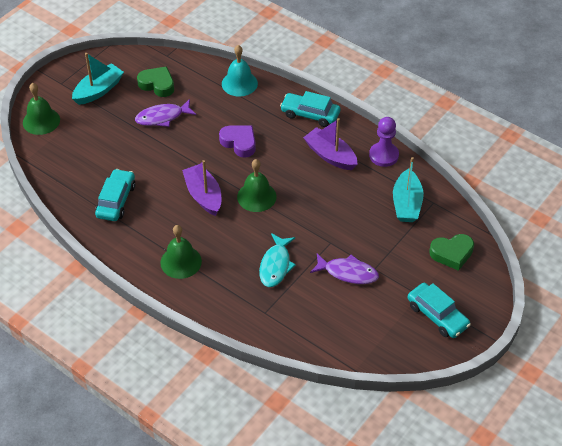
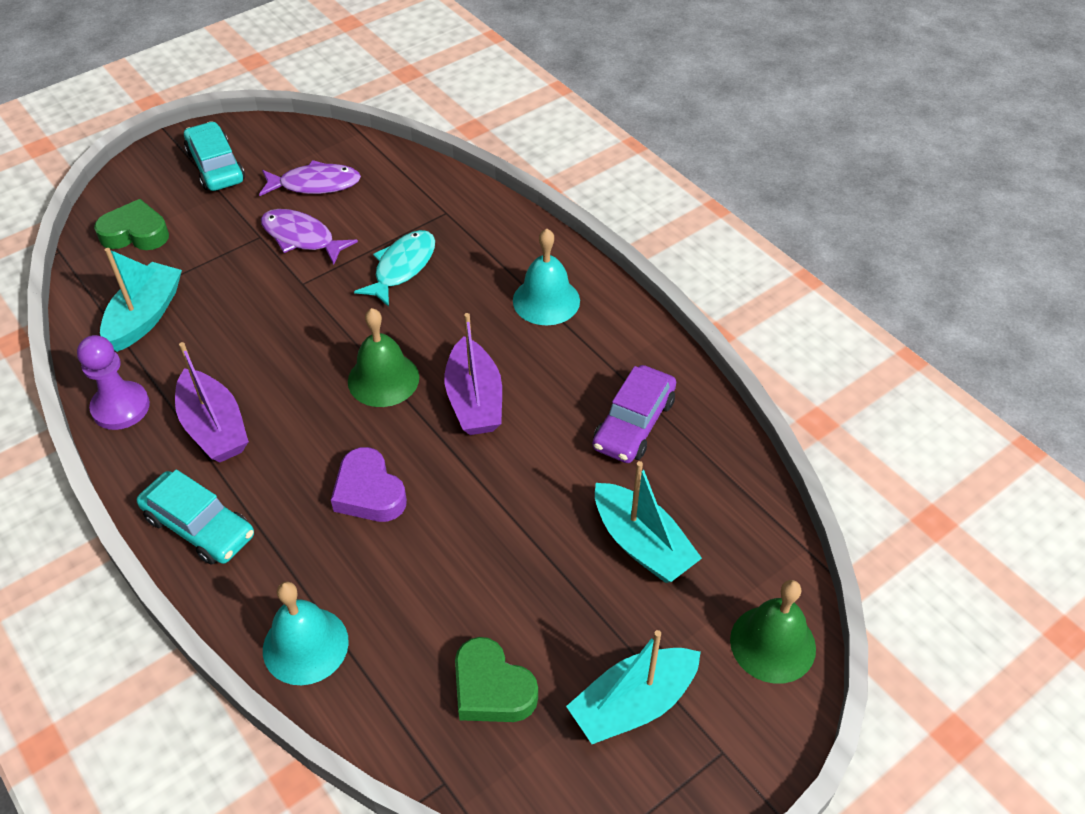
camera: 165 degrees left, 0 degrees up
(103, 147) = (642, 544): none -> turquoise boat
(116, 200) = (633, 423): turquoise car -> purple car
(162, 117) = (504, 591): purple fish -> purple fish (315, 184)
(181, 262) = (546, 300): green bell -> turquoise bell

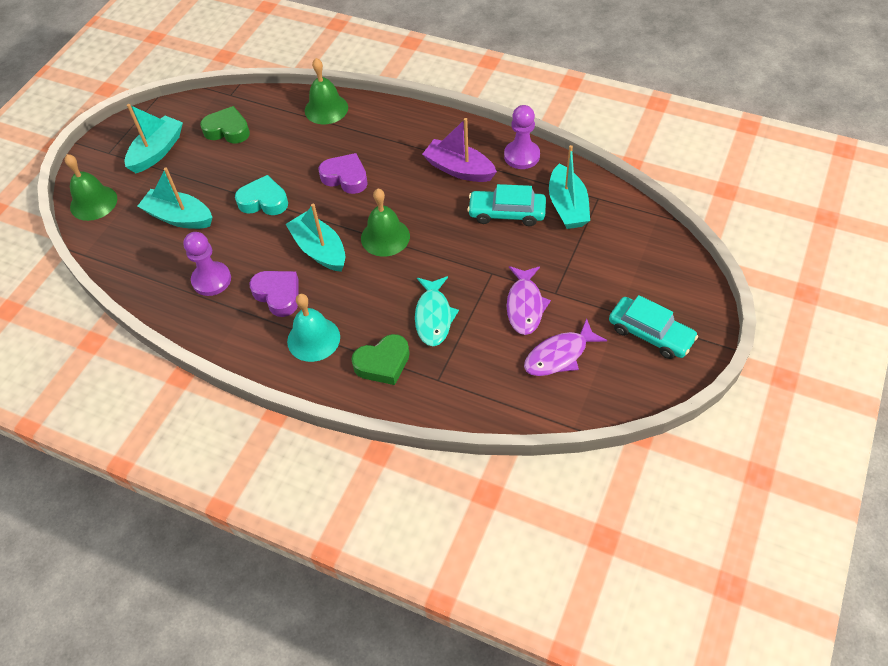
camera: 155 degrees right, 5 degrees up
(135, 233) = (641, 254): green heart -> green heart (383, 363)
(199, 526) = (420, 127): turquoise car -> turquoise car (507, 213)
(302, 237) = (525, 305): purple fish -> purple fish turned 90 degrees clockwise
(305, 645) = (326, 109): turquoise bell -> green bell
(474, 400) = (319, 250): purple boat -> turquoise boat
(506, 511) = (264, 201): none -> turquoise heart
(559, 366) = (278, 295): none -> purple heart
(633, 423) = (211, 280): purple car -> purple pawn

